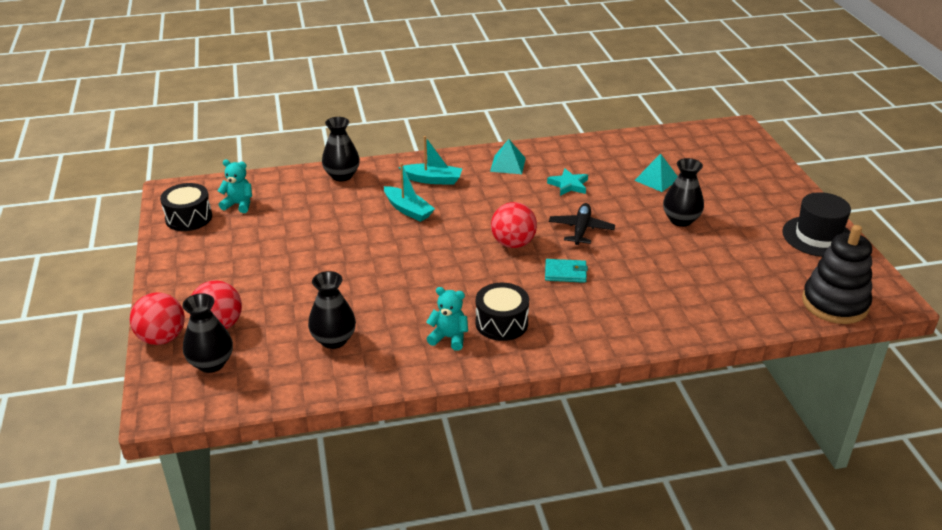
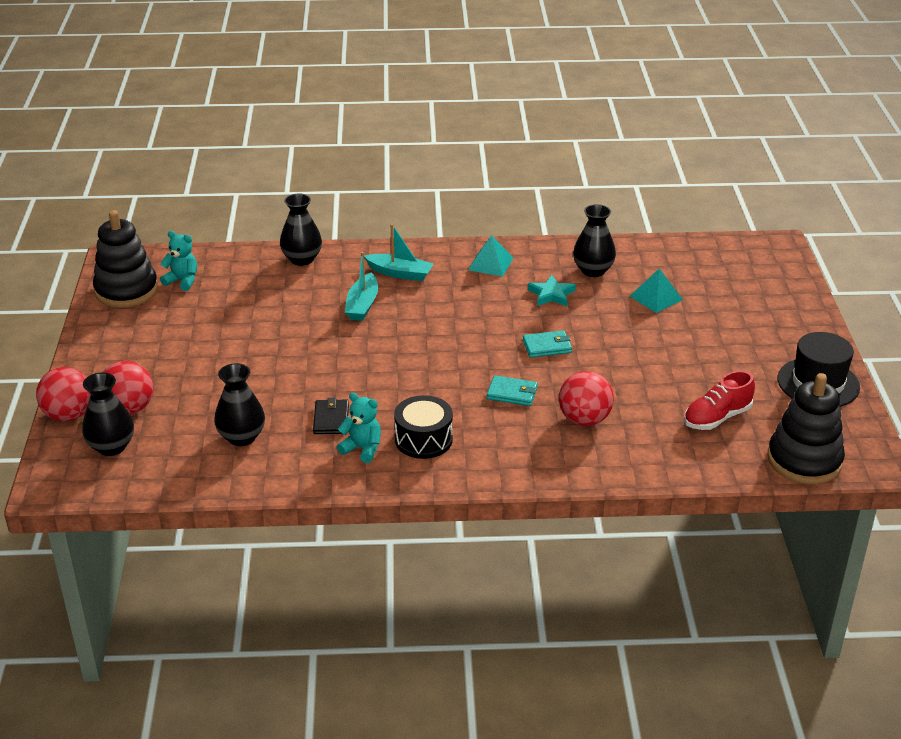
camera: 10 degrees right, 0 degrees up
(189, 218) = (126, 290): black drum -> black stacking toy
(408, 210) = (362, 305): turquoise boat -> turquoise boat turned 45 degrees clockwise
(412, 314) = (331, 419): none -> black wallet
(513, 243) = (465, 355): red ball -> red ball (584, 419)
(581, 229) = (547, 346): black plane -> turquoise wallet
(681, 220) = (665, 348): black vase -> black vase (593, 270)
(747, 275) = (717, 418): none -> red shoe

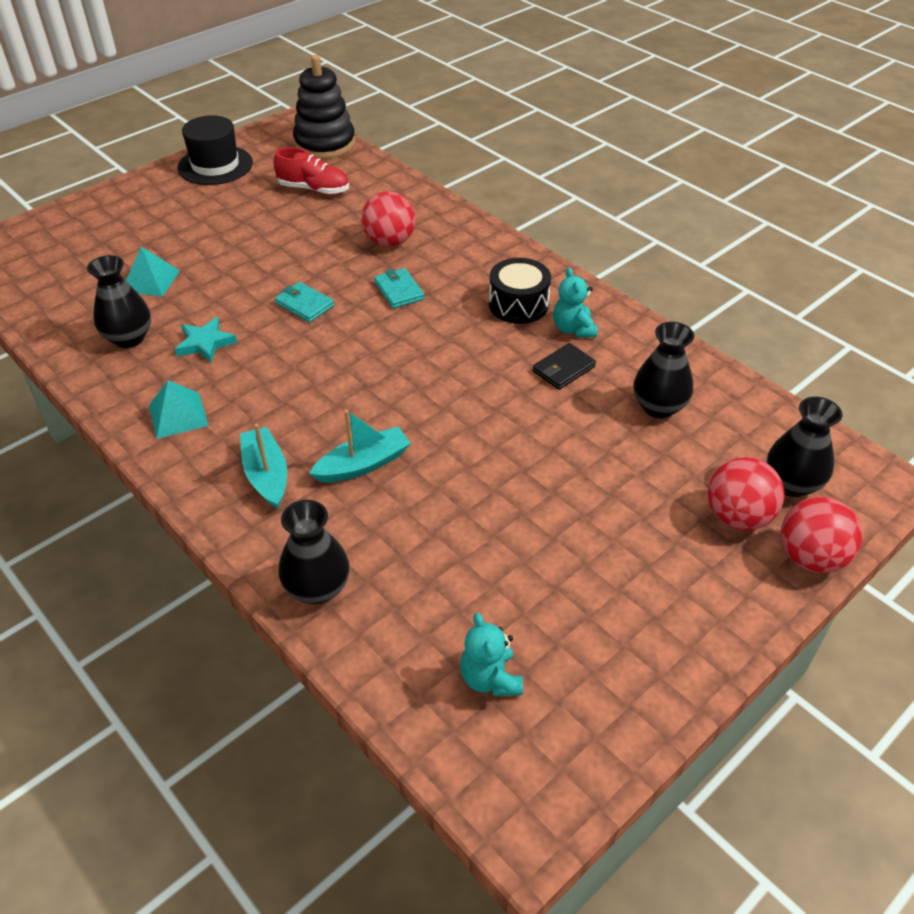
camera: 130 degrees left, 10 degrees up
(126, 290) = (576, 726): black stacking toy -> none

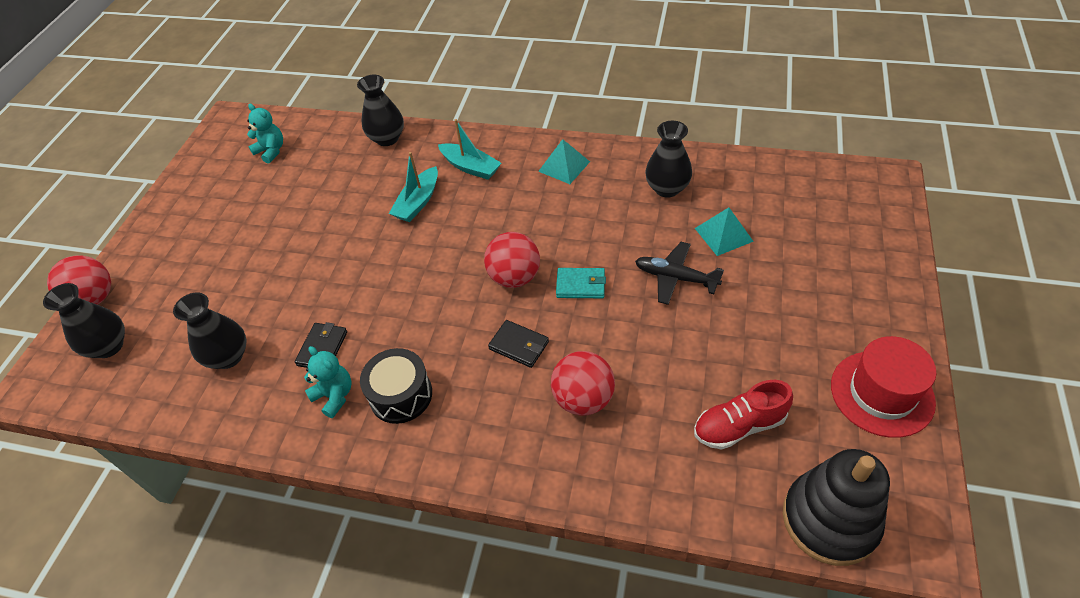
camera: 150 degrees right, 5 degrees up
(205, 343) = (611, 214): turquoise star -> none
(215, 165) = (882, 393): black hat -> red hat
(231, 273) = (675, 278): none -> black plane
(399, 291) = (519, 345): turquoise wallet -> black wallet
(737, 517) = (148, 300): red ball -> red ball (514, 277)

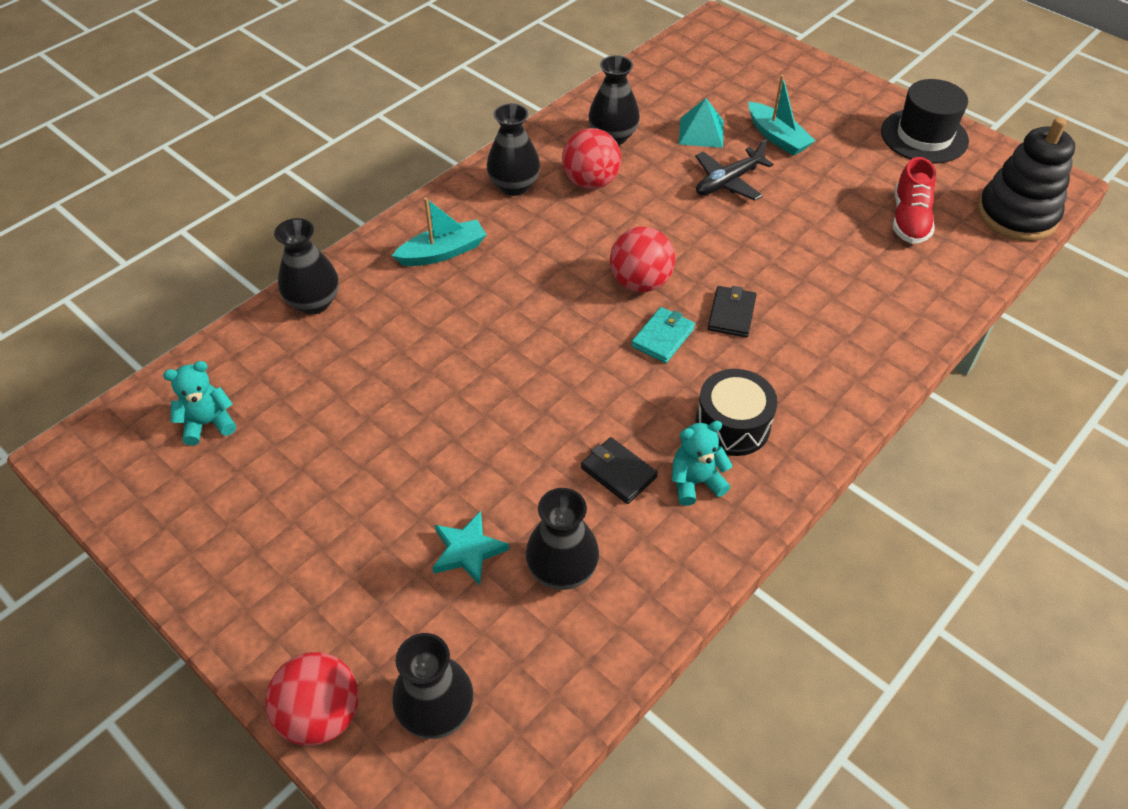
camera: 65 degrees left, 0 degrees up
(226, 304) = (467, 551): none -> turquoise star
(418, 202) = (457, 314): turquoise boat -> turquoise boat (777, 137)
(519, 345) = (731, 314): black wallet -> black wallet turned 45 degrees counterclockwise
(564, 166) = (514, 186): turquoise pyramid -> black vase
(581, 285) = (688, 242): turquoise wallet -> turquoise wallet (663, 337)
(583, 399) = (824, 296): red ball -> red ball (590, 182)
(882, 393) = (924, 136): red hat -> black hat

